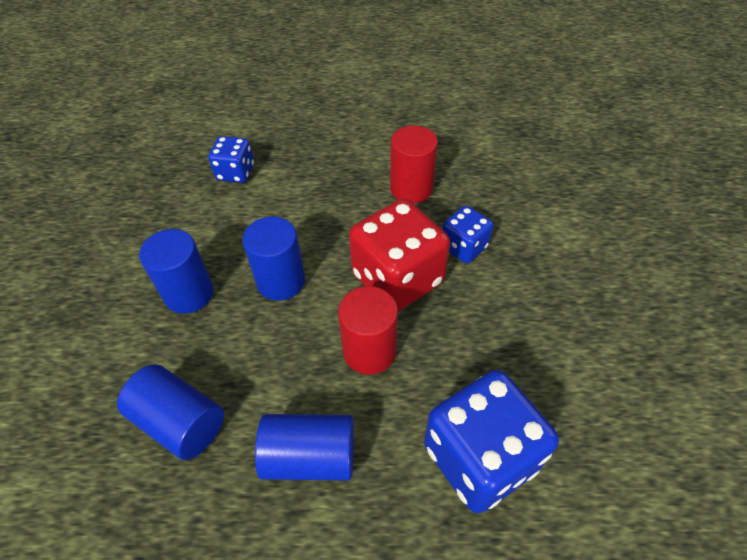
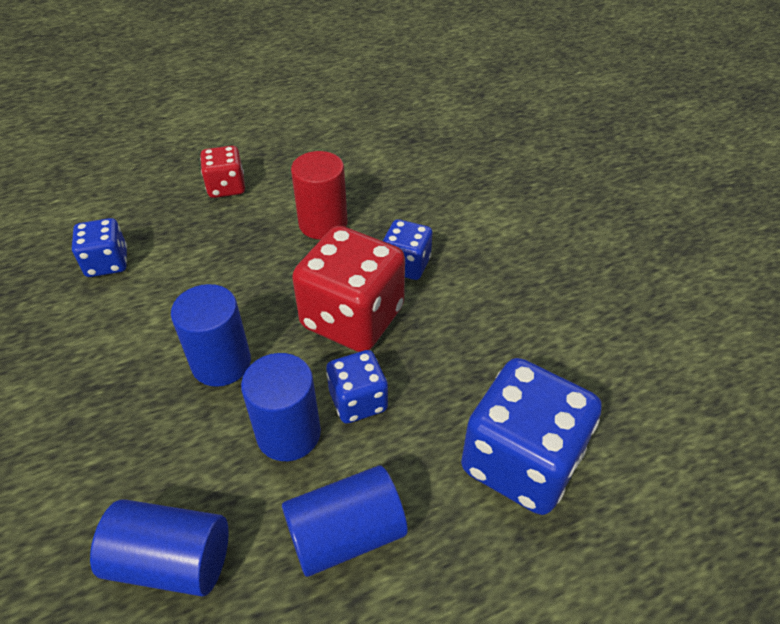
camera: 25 degrees left, 5 degrees down
(189, 293) = (112, 414): blue cylinder -> blue cylinder (288, 433)
(349, 134) = (226, 187): none -> red dice
(369, 351) = (358, 401): red cylinder -> blue dice

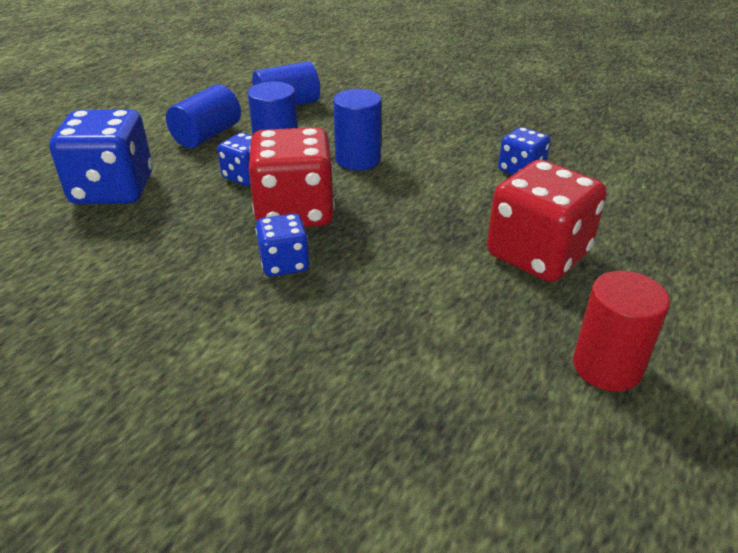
camera: 145 degrees right, 10 degrees down
(226, 187) = (537, 255): red dice -> red dice, size x1.84
(323, 223) = (401, 264): red cylinder -> red cylinder (607, 367)

